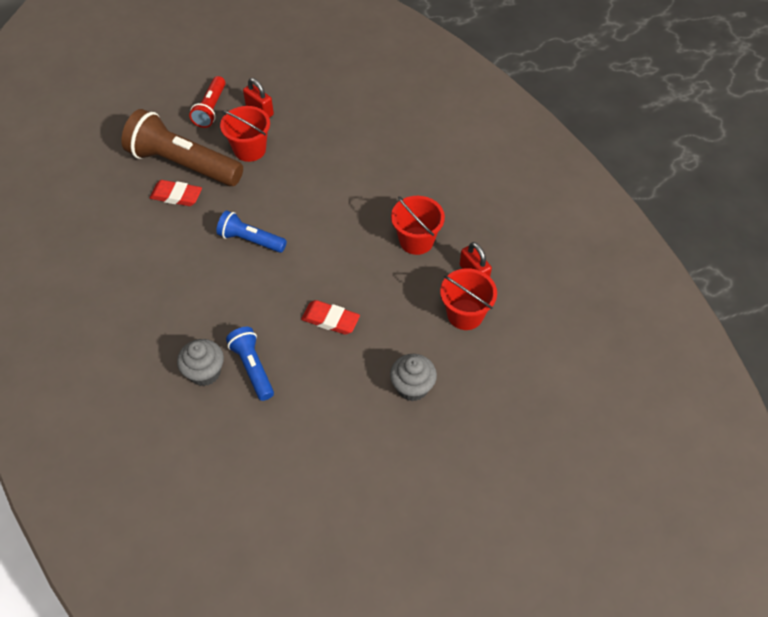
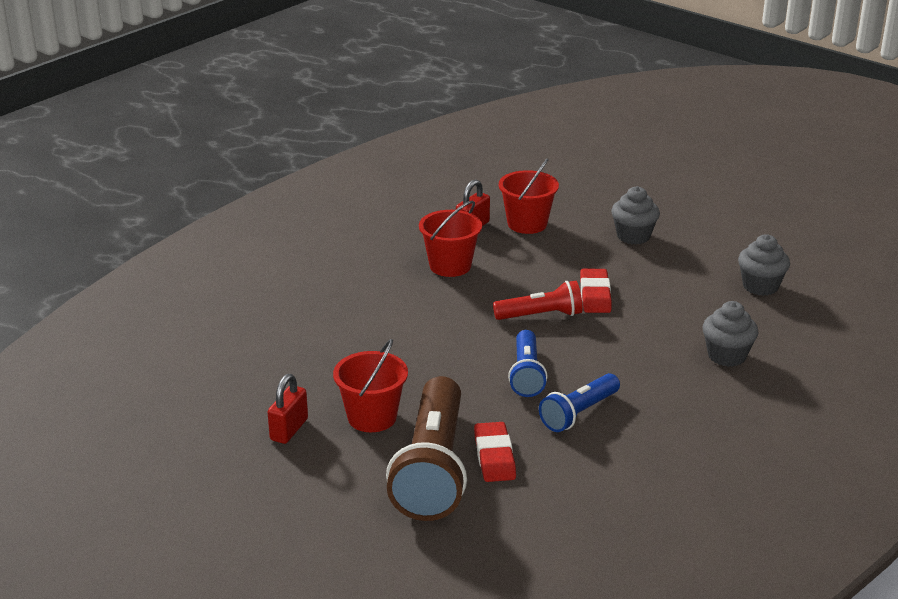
camera: 110 degrees left, 25 degrees down
(211, 109) = (306, 477): red flashlight -> red flashlight (541, 315)
(252, 368) = (693, 327): blue flashlight -> blue flashlight (579, 413)
(286, 449) = (760, 286): none -> grey cupcake

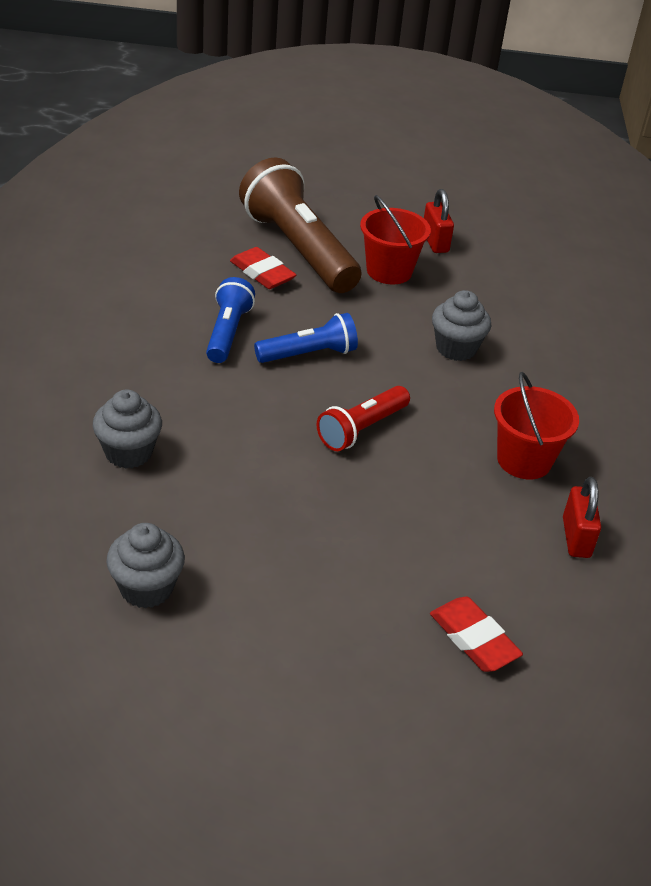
camera: 140 degrees right, 10 degrees up
(526, 374) = (308, 354): blue flashlight -> blue flashlight turned 105 degrees clockwise
(527, 224) = (523, 576): red bucket -> none
(595, 295) = (332, 483): red eraser -> red eraser (474, 638)
(633, 236) = (375, 617): grey cupcake -> grey cupcake (456, 348)

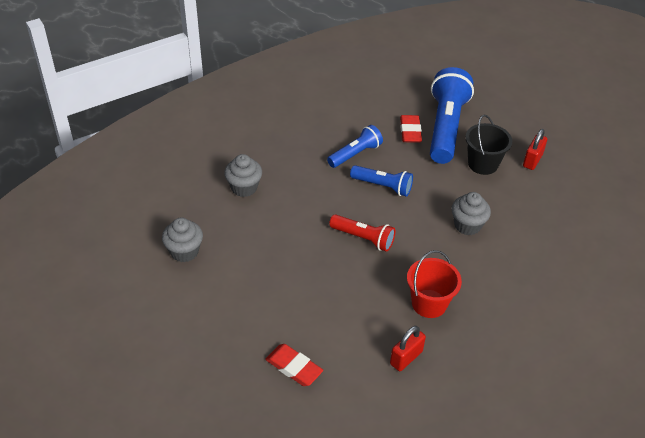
camera: 45 degrees right, 5 degrees up
(298, 249) = (445, 127): brown flashlight -> blue flashlight
(361, 429) = (363, 238): red flashlight -> red flashlight turned 150 degrees counterclockwise
(389, 271) = (483, 164): red bucket -> black bucket
(474, 638) = (294, 367): red eraser -> red eraser turned 60 degrees counterclockwise

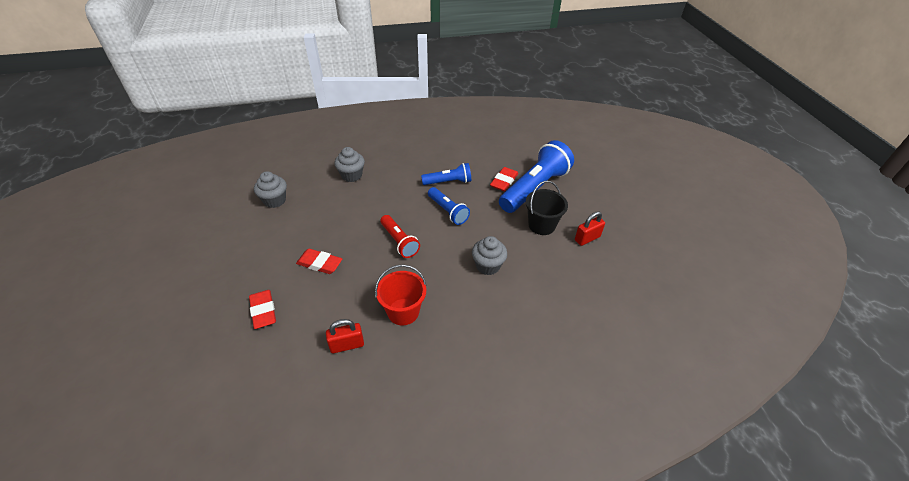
camera: 30 degrees right, 0 degrees up
(304, 296) = (319, 263): none -> red eraser

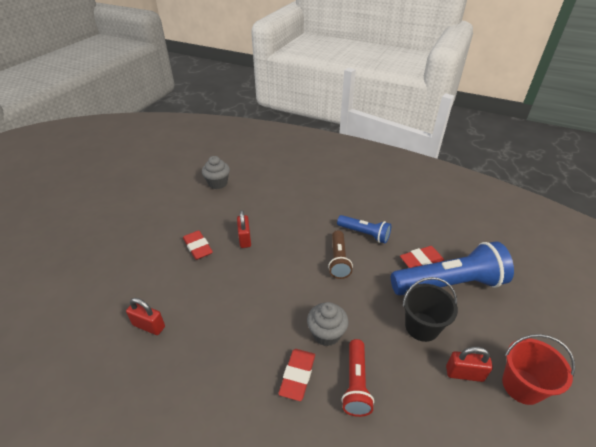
camera: 40 degrees right, 5 degrees down
(263, 311) = (129, 261): red eraser -> red eraser (297, 375)
(351, 175) = (289, 190): grey cupcake -> none
(355, 235) = (245, 239): none -> red padlock
(399, 242) = (271, 264): red flashlight -> red flashlight (356, 383)
(403, 312) = (214, 327): red bucket -> red bucket (522, 386)
(448, 211) = (338, 260): blue flashlight -> brown flashlight

